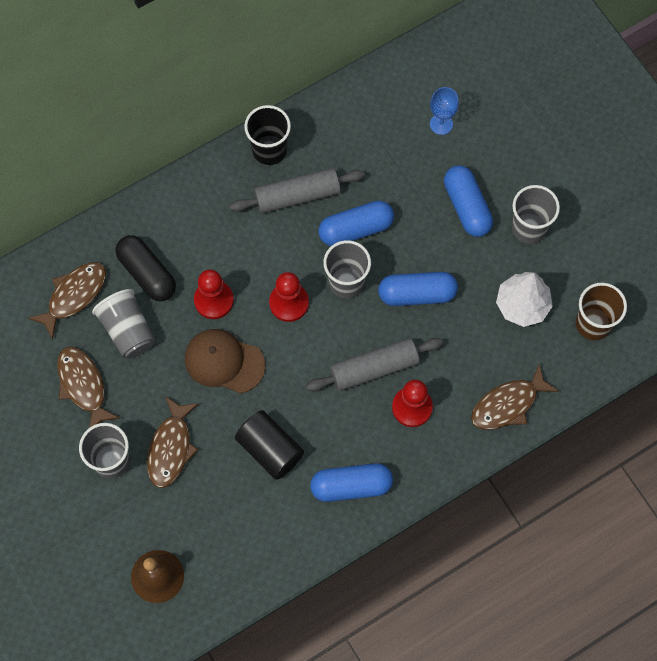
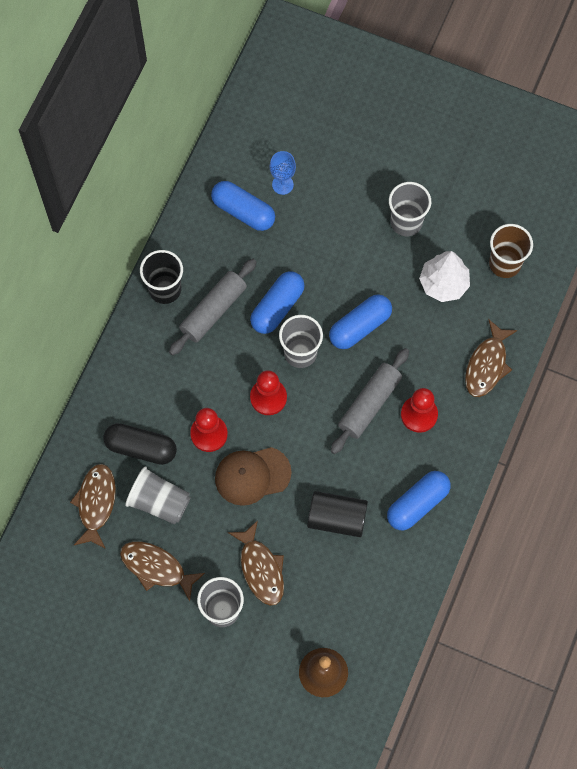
camera: 35 degrees left, 0 degrees up
(467, 207) = (348, 236): blue capsule -> blue capsule (243, 211)

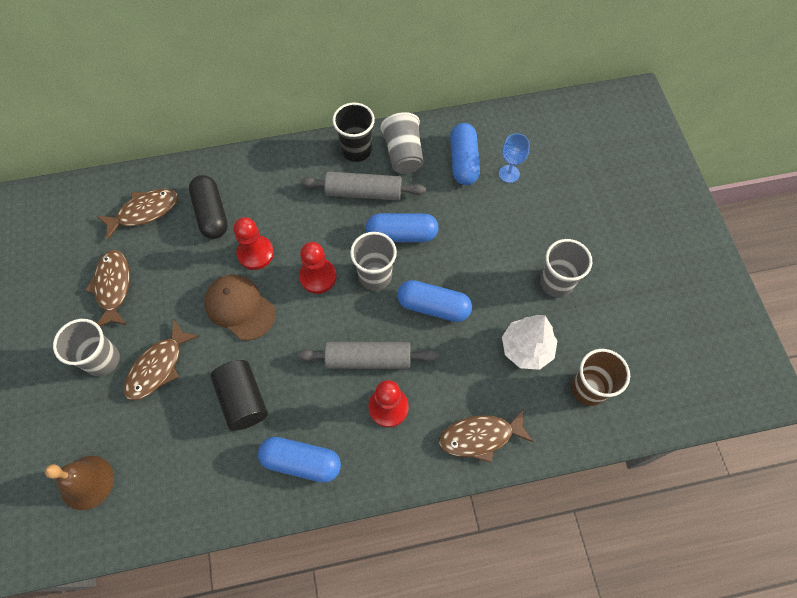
camera: 55 degrees right, 5 degrees down
(159, 502) = (173, 254): grey cup -> grey cup (403, 154)

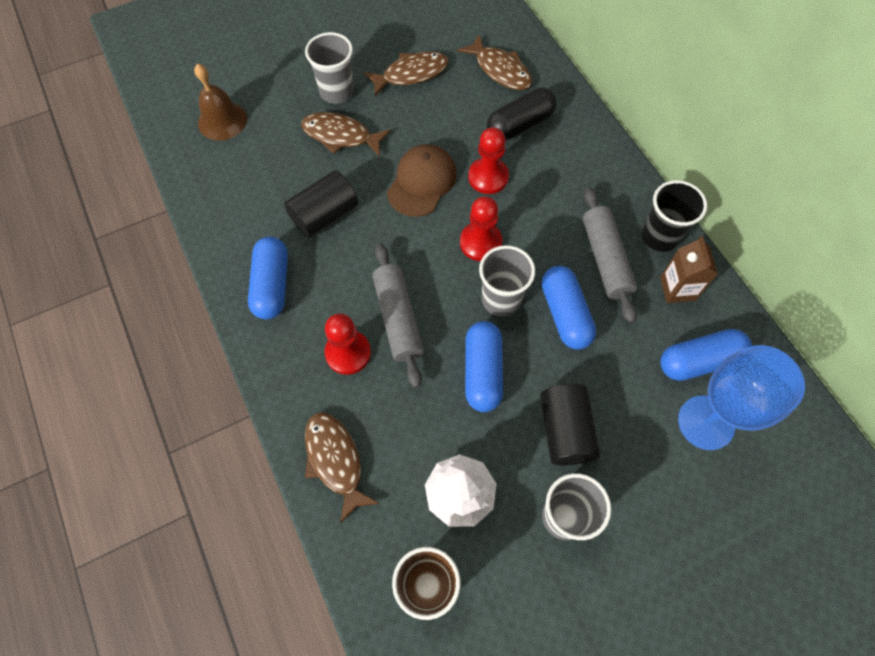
camera: 75 degrees right, 0 degrees up
(403, 154) = (677, 288): grey cup -> brown carton
(494, 263) = (565, 431): none -> black cylinder
(509, 174) = (706, 422): blue goblet -> blue goblet, size x1.92

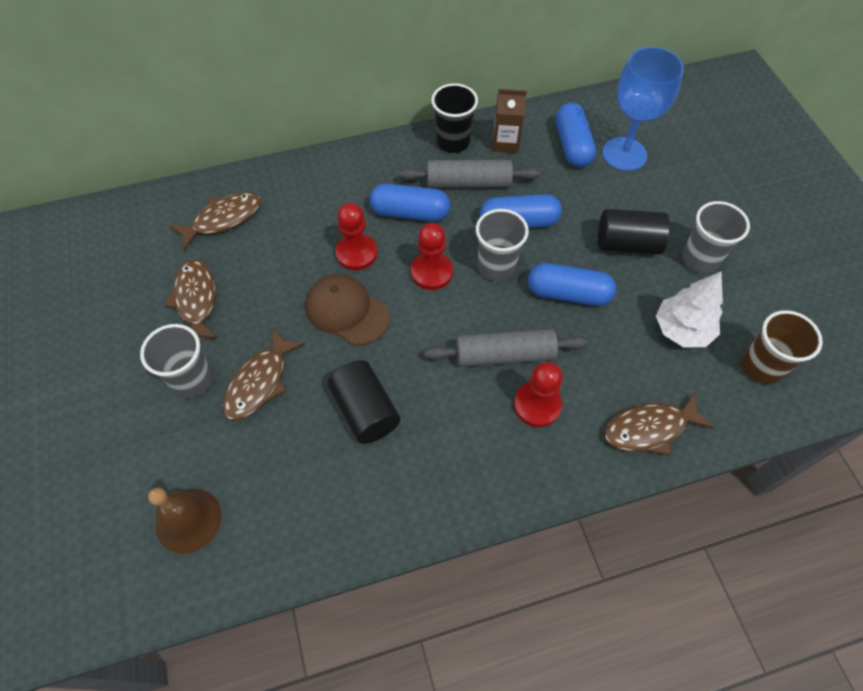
camera: 80 degrees left, 5 degrees down
(272, 285) = (445, 474): blue capsule -> blue capsule (410, 213)
(519, 125) = (300, 216): black capsule -> none

